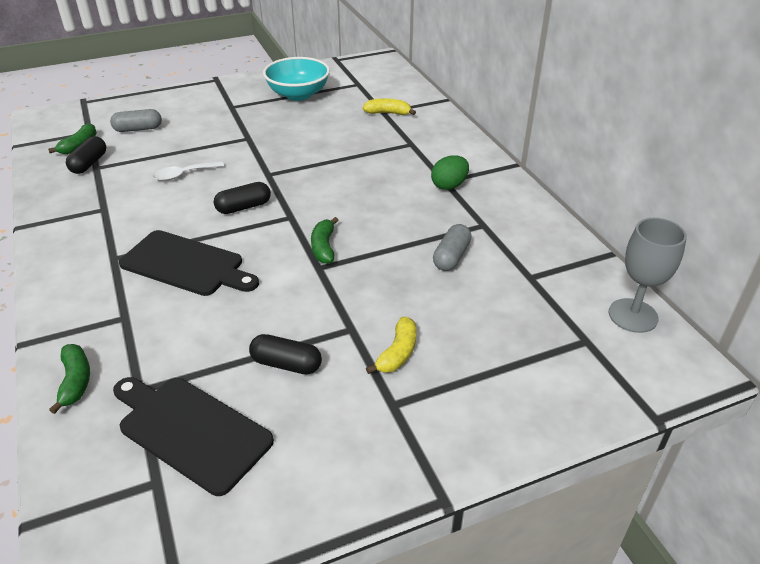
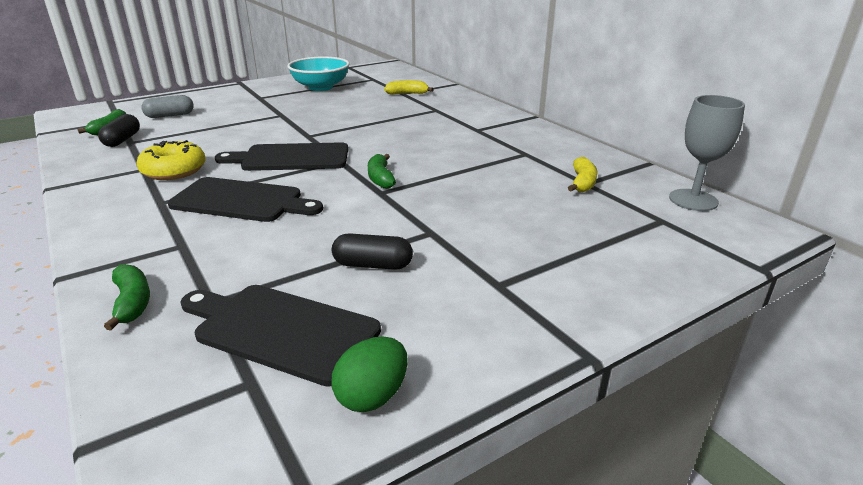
camera: 10 degrees left, 10 degrees down
(131, 215) = (174, 171): none -> yellow donut
(183, 175) = (223, 141): white spoon -> none
(244, 207) = (291, 158): black capsule -> black cutting board
(397, 353) = (486, 245): yellow banana -> yellow banana (582, 183)
(449, 185) = (482, 132): green egg -> green egg (372, 396)
(451, 257) = (506, 175): grey capsule -> none

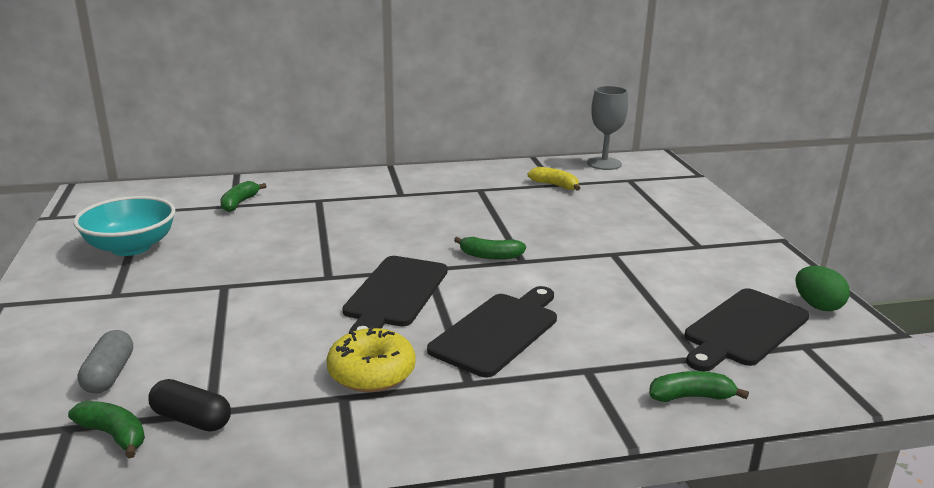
camera: 70 degrees left, 5 degrees down
(373, 265) = (658, 283): black capsule -> none
(407, 94) = (239, 203): yellow banana -> green banana

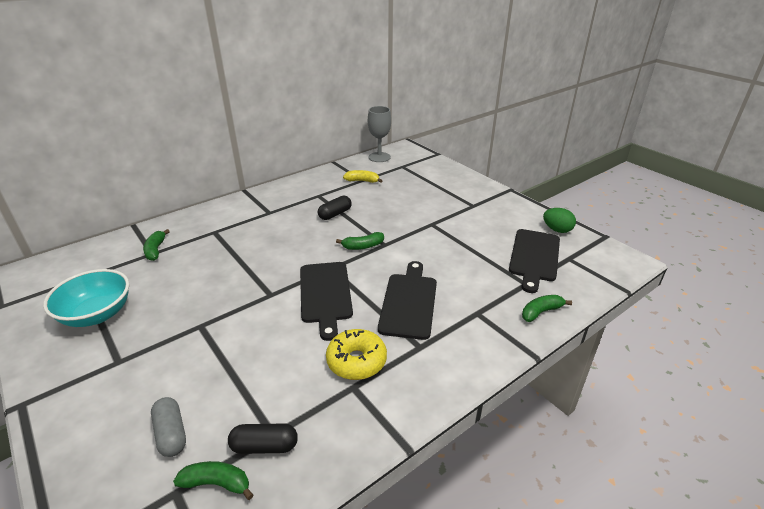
camera: 25 degrees left, 10 degrees up
(484, 214) = (335, 214): none -> black capsule

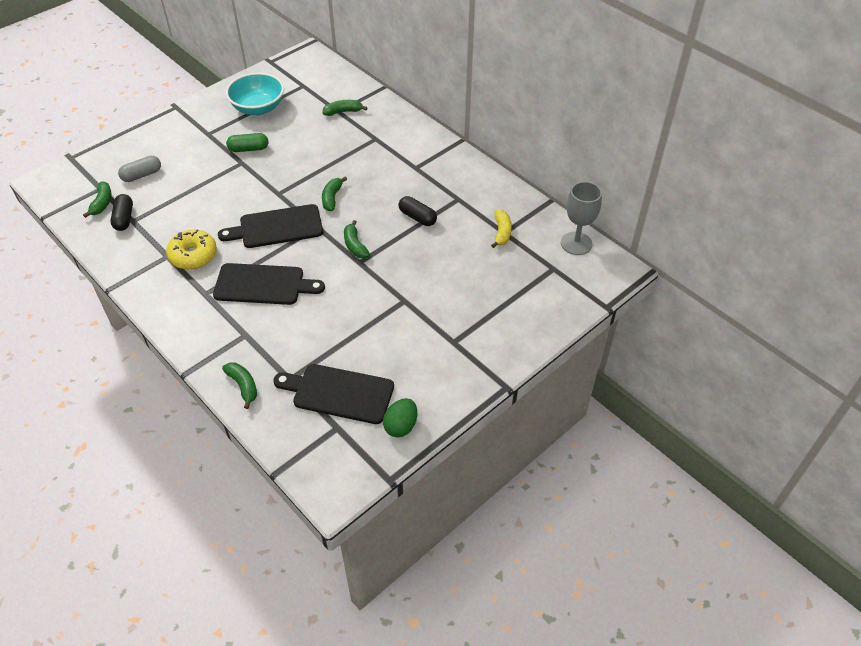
camera: 85 degrees right, 15 degrees up
(177, 320) = (248, 149): none -> green capsule
(292, 258) = (332, 198): none -> green banana

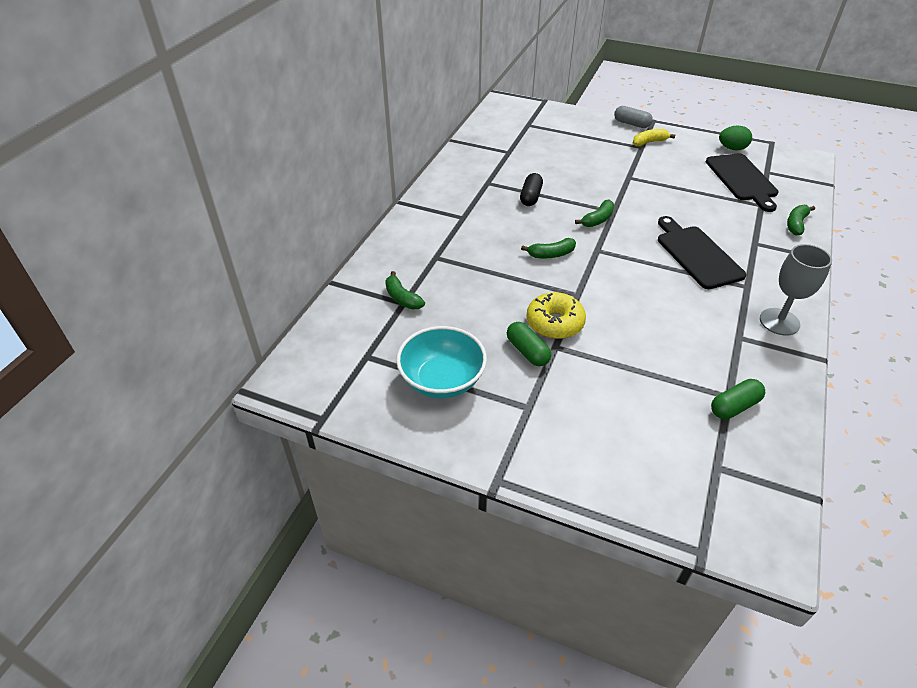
camera: 115 degrees left, 5 degrees down
(102, 203) = (736, 446): green banana -> none
(124, 218) = (734, 406): black capsule -> green capsule
(142, 175) = (656, 434): grey capsule -> grey capsule (631, 124)
(193, 255) = (717, 317): yellow donut -> yellow donut (555, 323)
(277, 227) = (623, 275): black cutting board -> none
(501, 232) = (510, 153): yellow banana -> yellow banana (649, 142)
(576, 243) = (492, 121): grey goblet -> grey goblet (779, 322)

